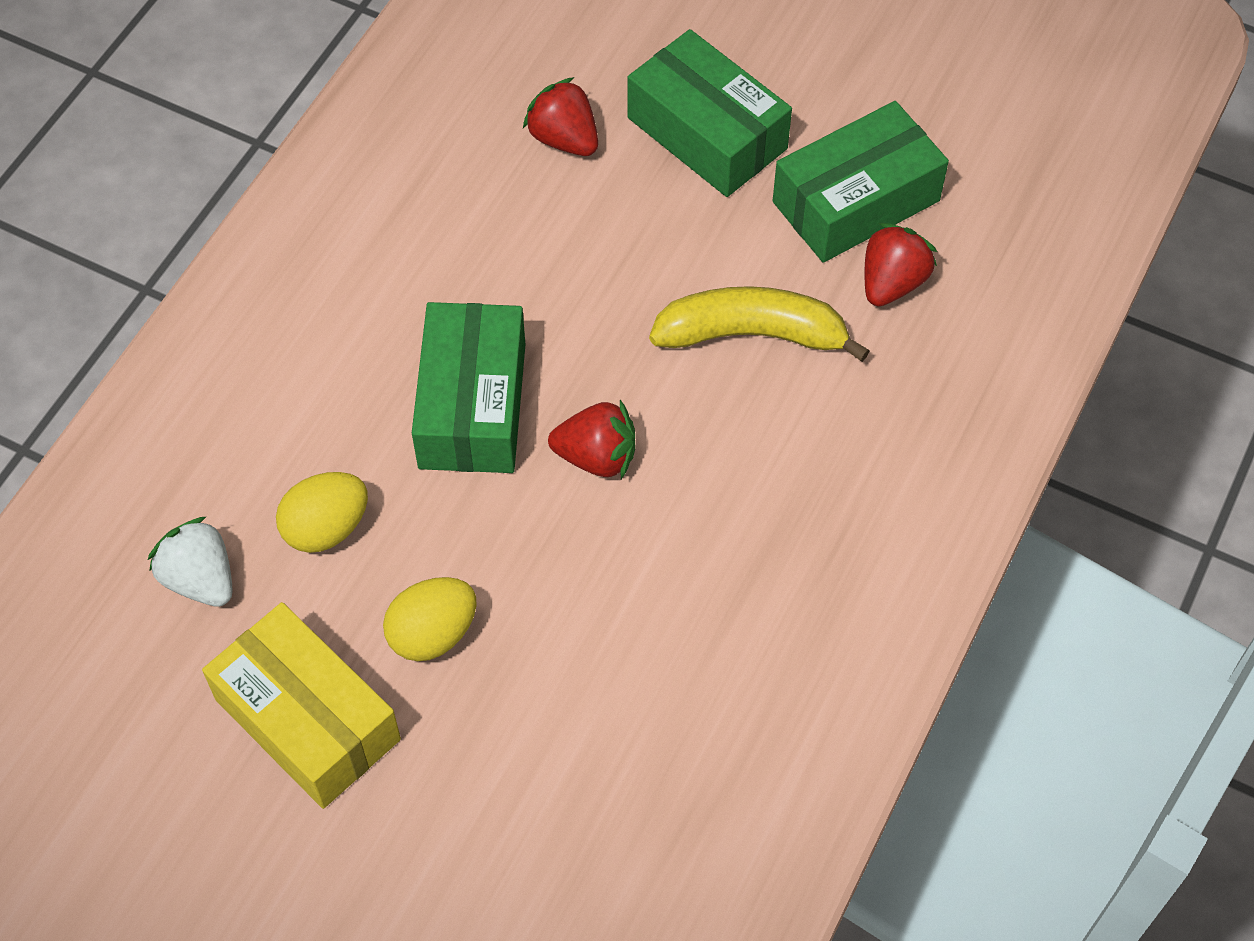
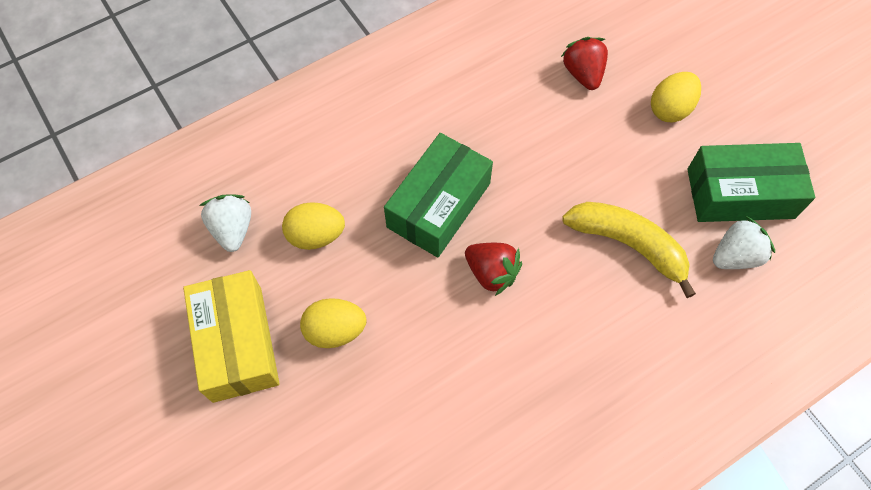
camera: 30 degrees right, 5 degrees up
(707, 133) = (670, 109): green box -> yellow egg
(892, 282) = (735, 256): red strawberry -> white strawberry

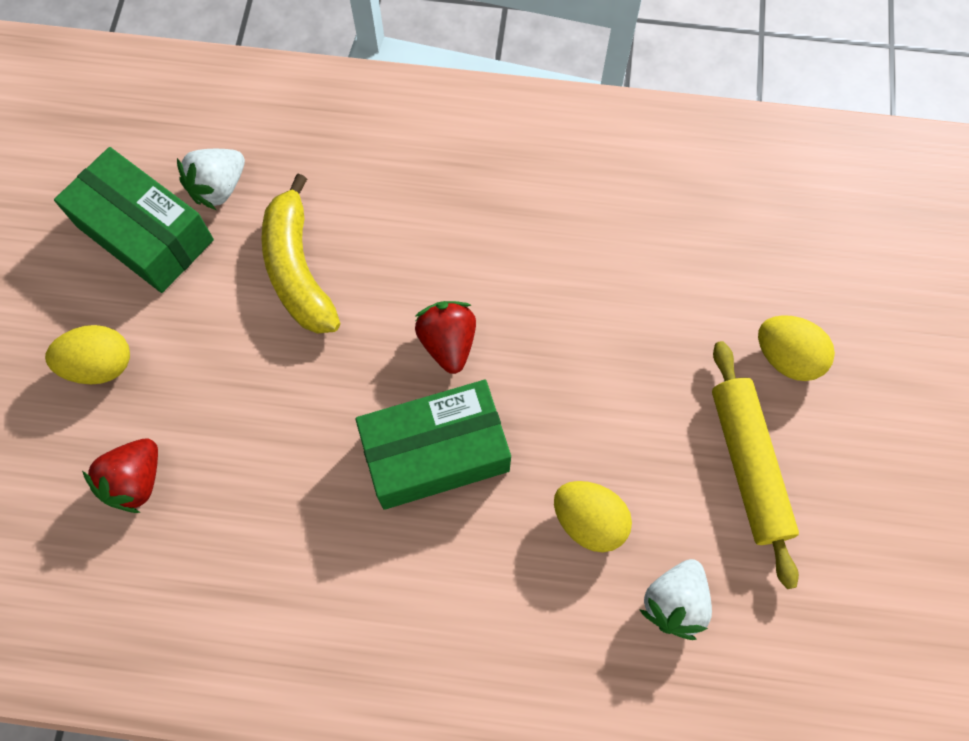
camera: 140 degrees left, 5 degrees up
(237, 343) = (748, 465): yellow box -> yellow rolling pin
(335, 330) = (642, 404): yellow egg -> yellow egg (786, 357)
(735, 256) = (219, 188): white strawberry -> white strawberry turned 60 degrees counterclockwise

